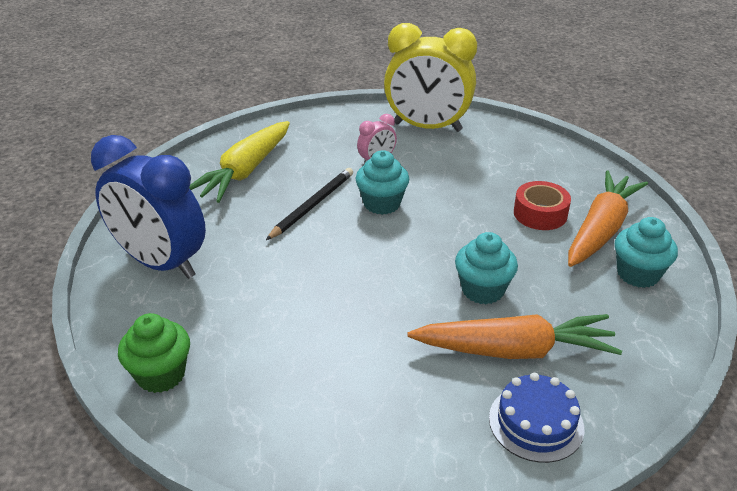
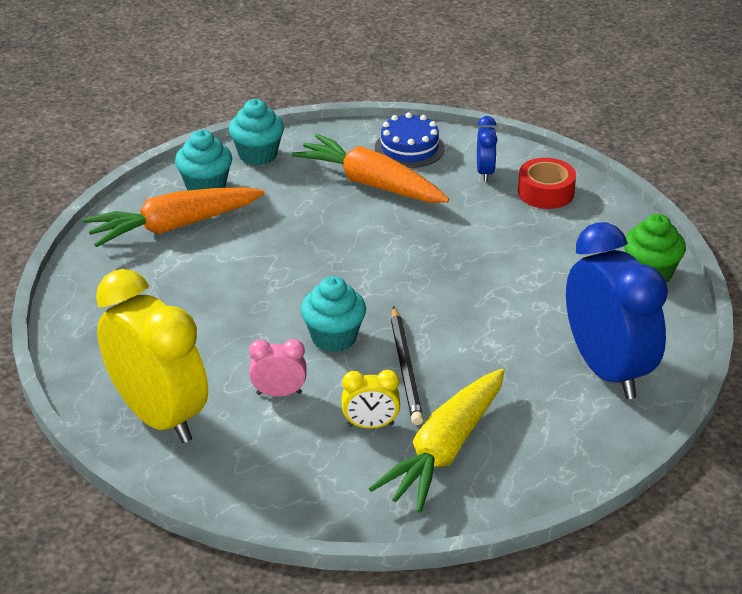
camera: 145 degrees left, 0 degrees up
(245, 172) = (444, 451): yellow carrot -> yellow carrot turned 150 degrees clockwise
(303, 167) = (370, 425): none -> yellow clock
(312, 205) = (406, 368): black pencil -> black pencil turned 75 degrees counterclockwise
(423, 430) = (485, 172): none -> blue clock
(482, 290) = (341, 226): turquoise cupcake -> turquoise cupcake (258, 155)
(540, 214) = (201, 261): red tape -> red tape (545, 192)

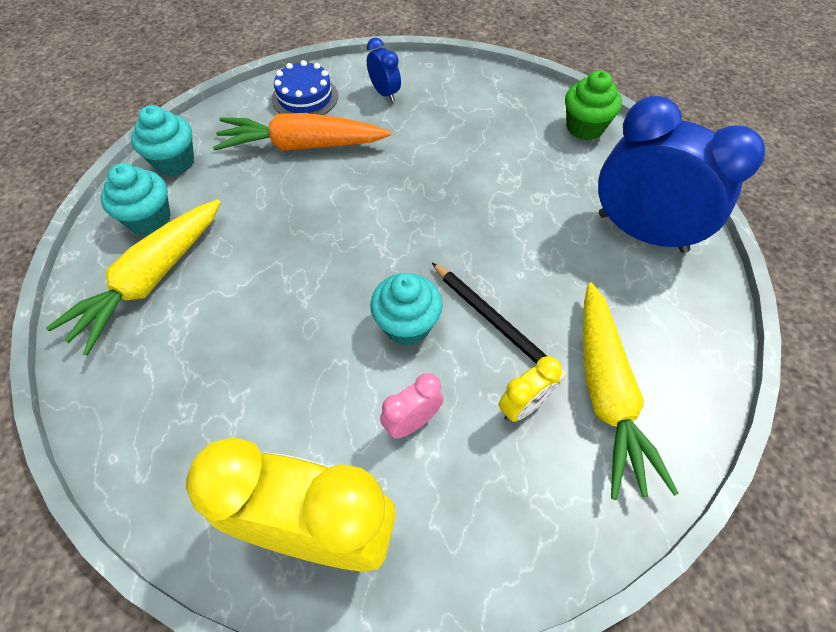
camera: 35 degrees left, 20 degrees up
(173, 227) = (150, 281): orange carrot -> yellow carrot
(545, 192) = (446, 91): red tape -> none

